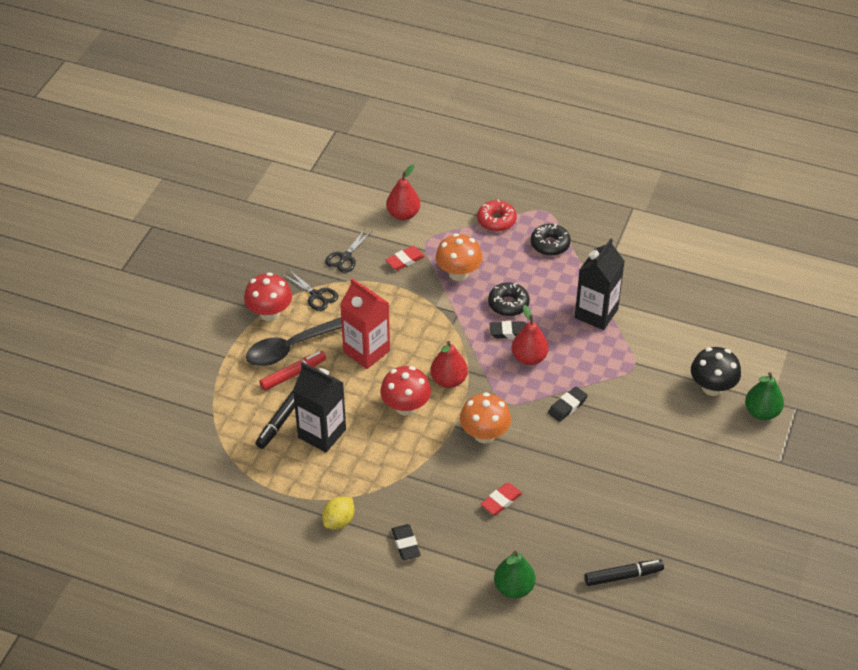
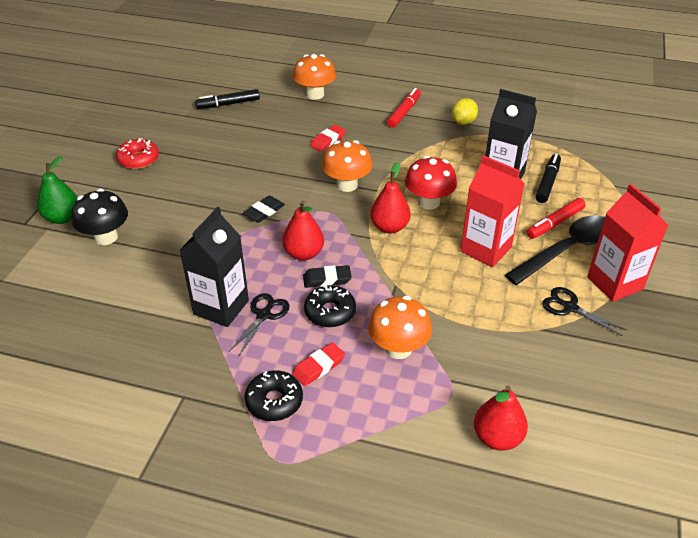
camera: 175 degrees right, 5 degrees down
(269, 313) = (614, 283): red mushroom -> red carton
(345, 257) = (555, 361): black scissors -> black scissors (264, 315)
(405, 260) = (473, 362): red eraser -> red eraser (319, 367)
(406, 544) = (404, 112): black eraser -> red marker
(496, 220) = (354, 437): red donut -> red donut (138, 159)
(513, 588) = (315, 94): green pear -> orange mushroom

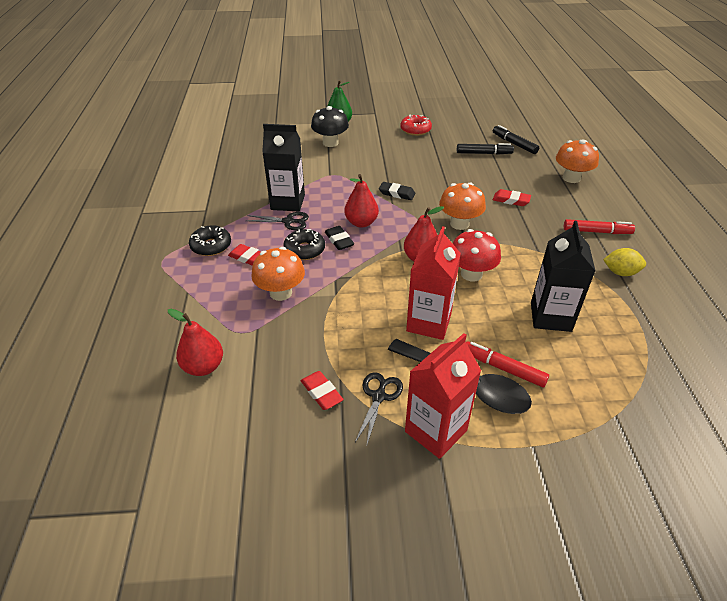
camera: 70 degrees right, 0 degrees up
(547, 182) = (570, 353): black marker -> black marker (484, 153)
(556, 346) = (321, 392): none -> red eraser

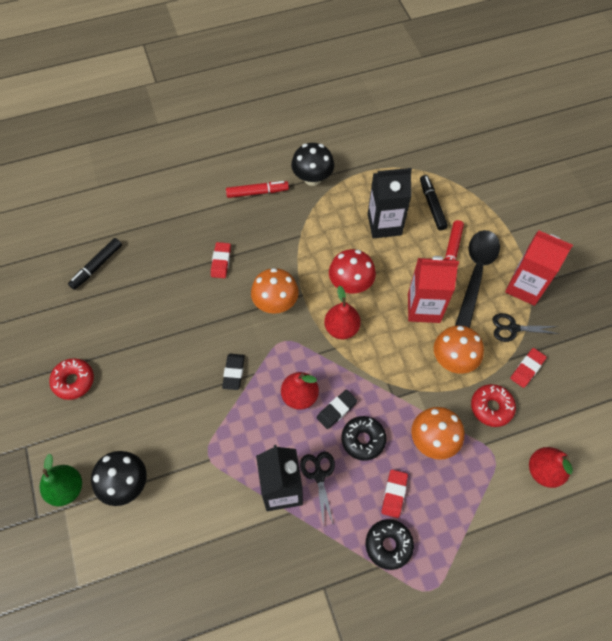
camera: 105 degrees left, 20 degrees up
(291, 345) = (491, 407): none -> red donut
(484, 153) = (125, 295): black marker -> black marker (432, 205)
(571, 178) = (165, 211): orange mushroom -> orange mushroom (453, 360)
(597, 231) = (257, 192): red marker -> red marker turned 90 degrees clockwise
(620, 272) = (312, 178): yellow lemon -> black mushroom

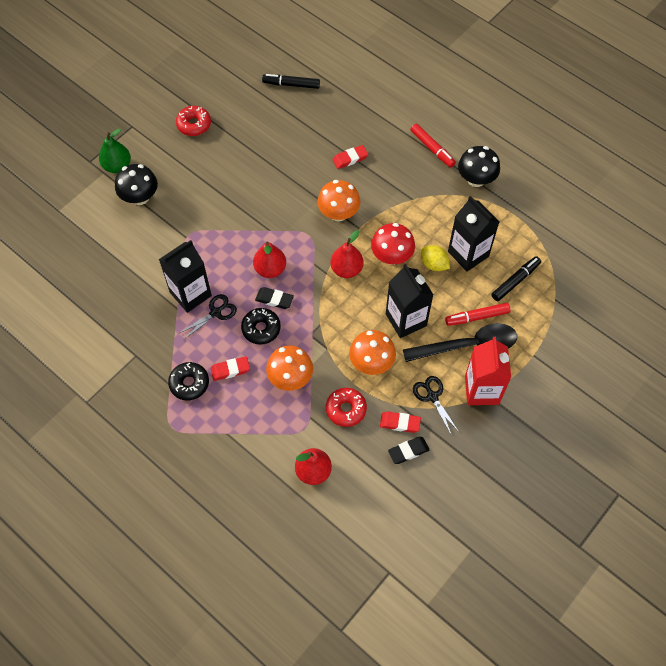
camera: 60 degrees right, 0 degrees up
(234, 372) = (262, 217): black eraser -> black eraser (408, 451)
(379, 256) = (434, 264): none -> yellow lemon
(424, 308) = (406, 320): red carton -> black carton

